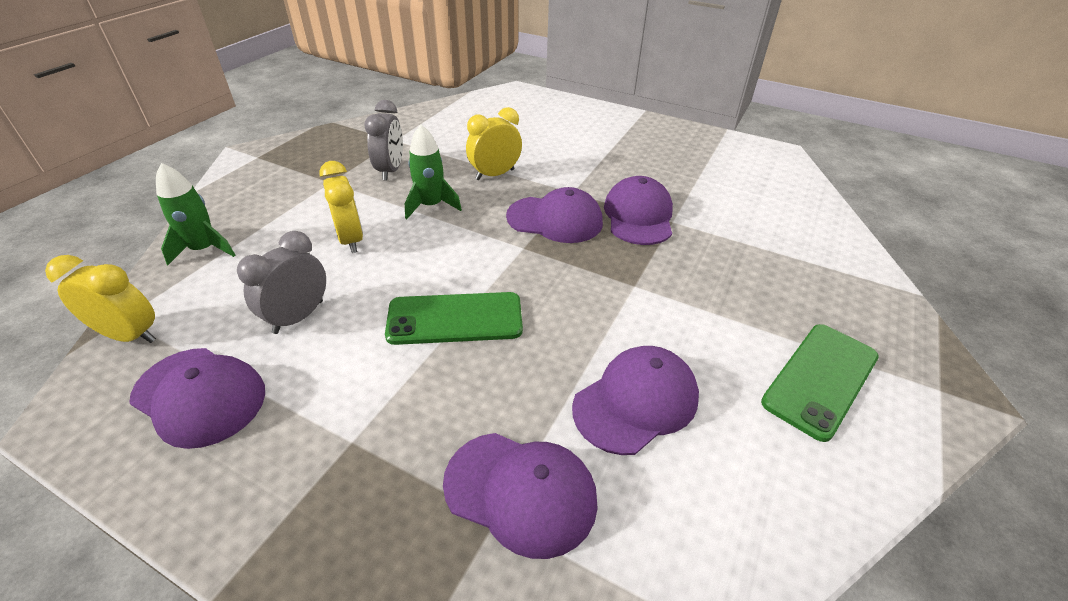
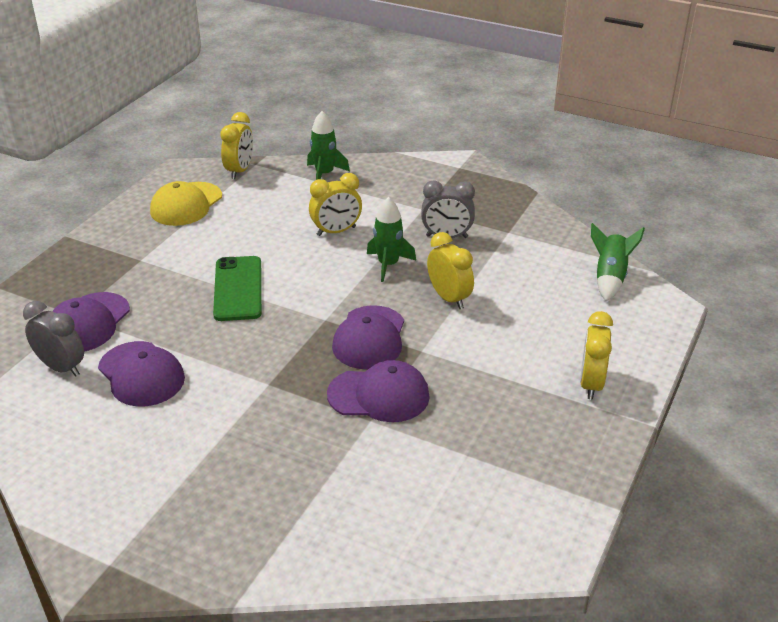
camera: 90 degrees right, 5 degrees down
(199, 396) = (186, 204): purple cap -> yellow cap
(298, 317) = (248, 224): grey clock -> grey clock (61, 367)
(477, 105) = (609, 278): none -> green rocket
(607, 125) = (591, 384): none -> yellow clock
(820, 379) = (139, 483): green phone -> none

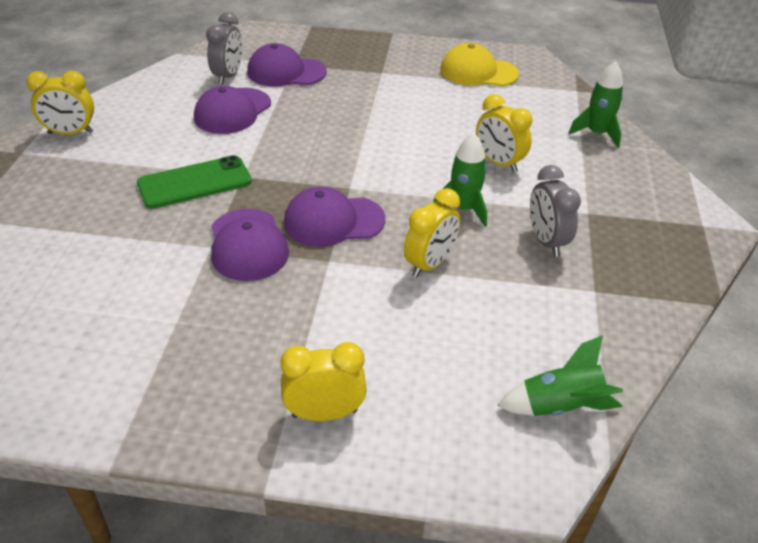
camera: 70 degrees right, 5 degrees up
(238, 289) = (369, 128): green phone -> green phone (195, 183)
(239, 171) = (557, 85): yellow clock -> yellow clock (70, 133)

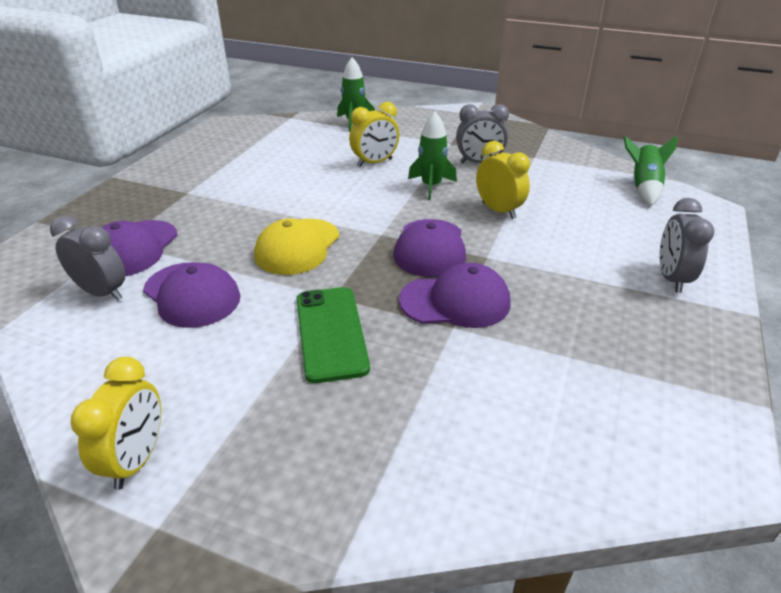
camera: 75 degrees left, 5 degrees down
(324, 413) = (671, 278): yellow clock -> grey clock
(478, 72) = (229, 148): yellow cap -> yellow cap (297, 247)

